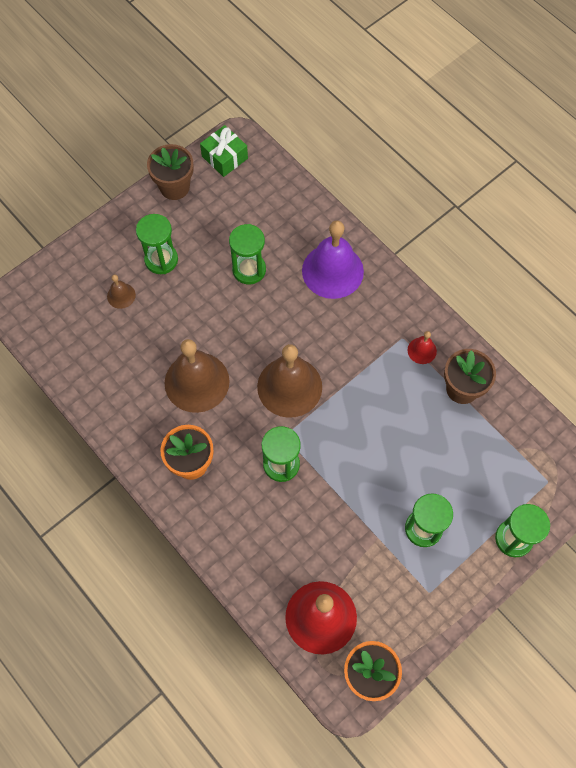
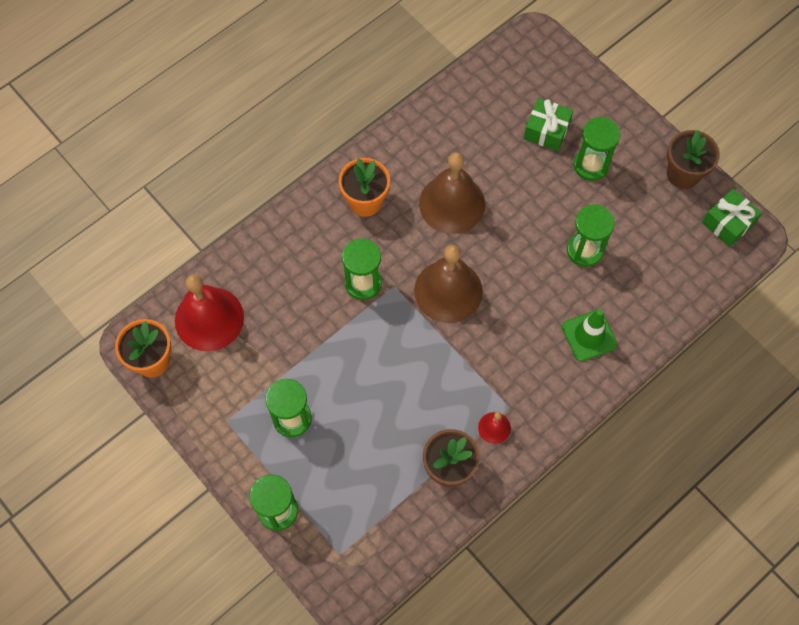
camera: 90 degrees right, 0 degrees up
(121, 295) = (546, 131): brown bell -> green gift
(332, 271) = (589, 336): purple bell -> green traffic cone

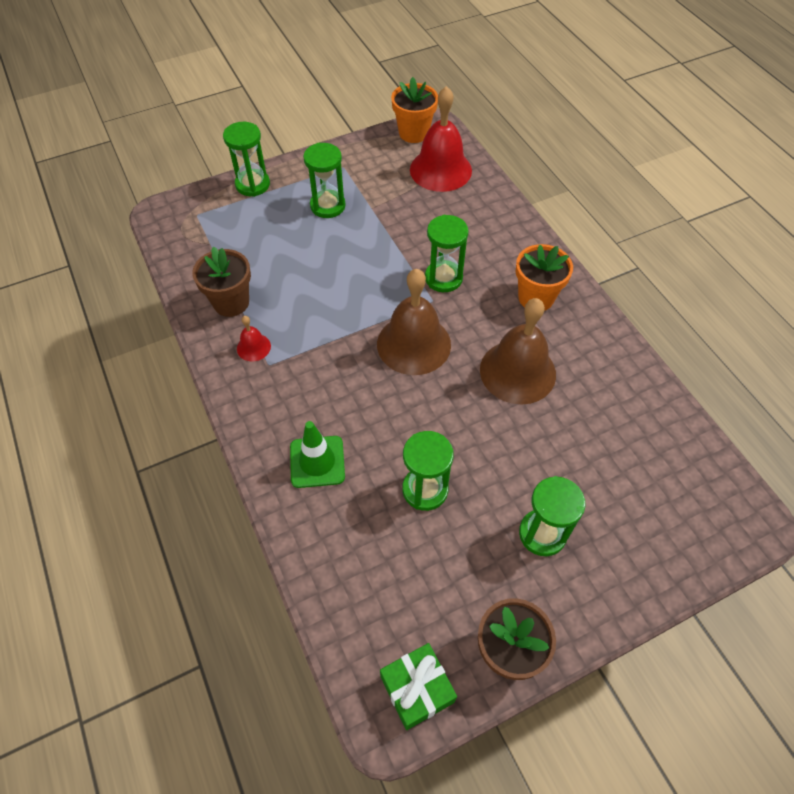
camera: 105 degrees right, 10 degrees down
(546, 131) = (602, 496): green gift -> none

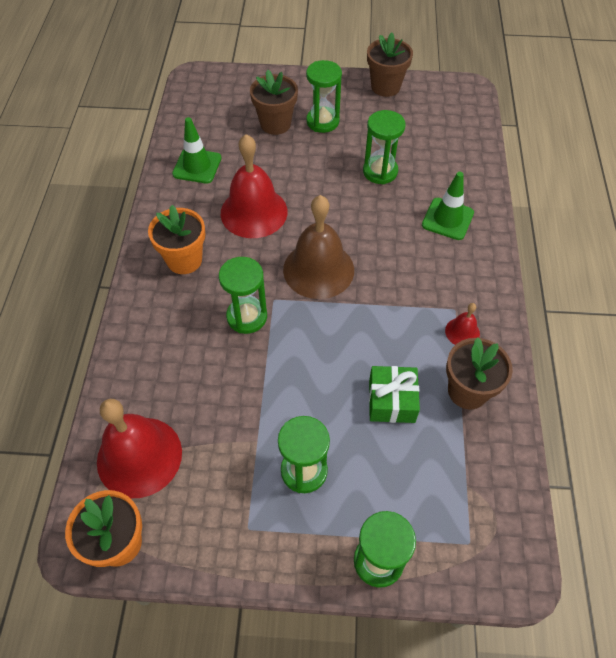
camera: 150 degrees left, 0 degrees up
(417, 689) = (445, 93): green gift -> green gift (392, 401)
(517, 371) = (254, 212): brown bell -> red bell
(593, 498) = (275, 124): none -> brown flower pot
(620, 395) = (197, 166): none -> green traffic cone

